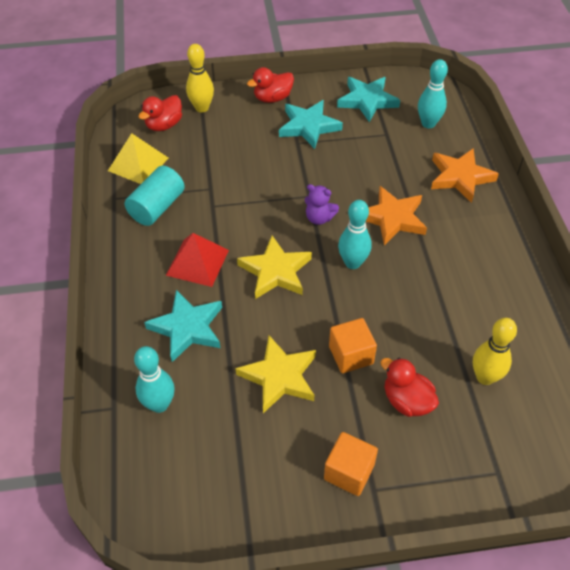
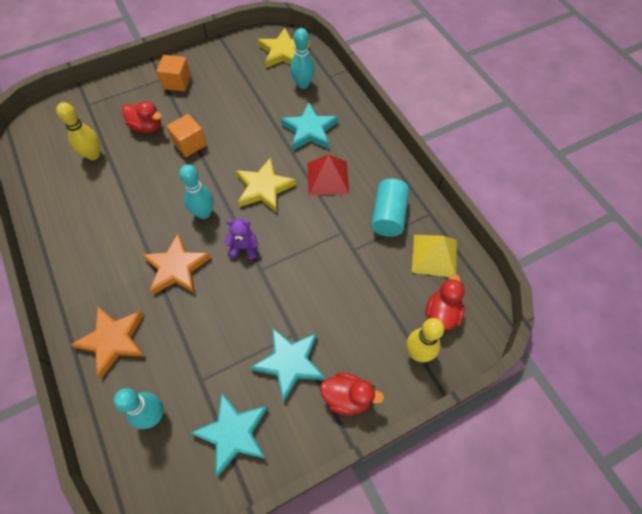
camera: 160 degrees right, 10 degrees up
(272, 98) = (347, 397): red duck -> red duck turned 60 degrees clockwise
(279, 376) = (234, 118): yellow star -> yellow star (283, 52)

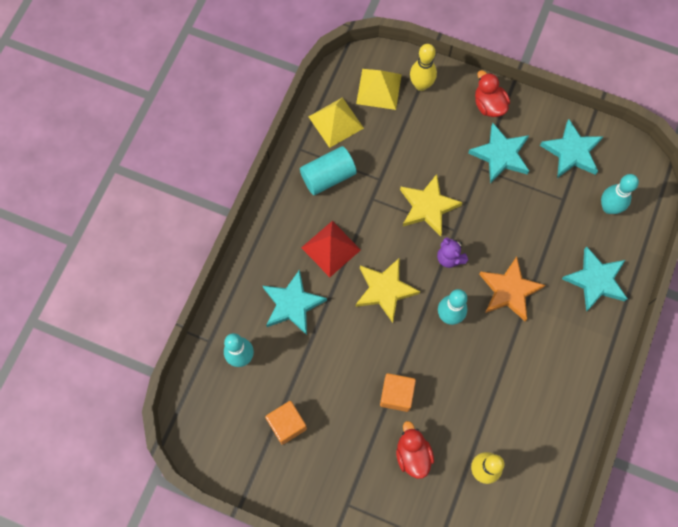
camera: 130 degrees left, 10 degrees up
(113, 340) = (595, 280): orange star -> turquoise star
(177, 82) = (338, 482): orange cube -> orange cube (287, 424)
(283, 52) = (211, 414): yellow star -> yellow star (428, 207)
(442, 313) = (378, 89): red duck -> yellow pyramid

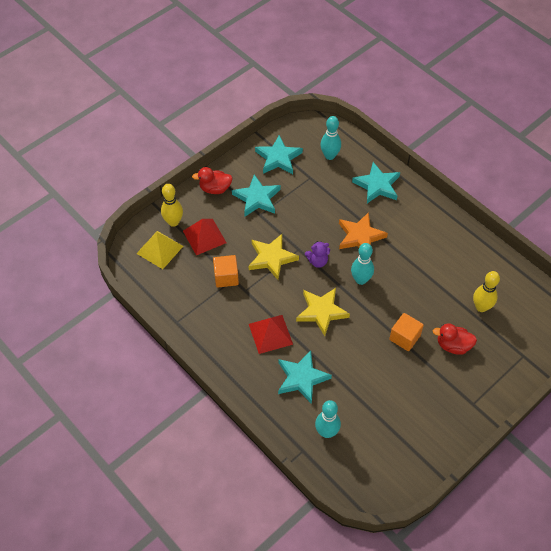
camera: 65 degrees left, 15 degrees down
(287, 424) = (395, 420): orange cube -> orange cube (226, 277)
(328, 176) = (211, 312): turquoise cylinder -> none
(336, 122) = (169, 288): yellow pyramid -> none
(419, 124) = (204, 236): none -> red pyramid

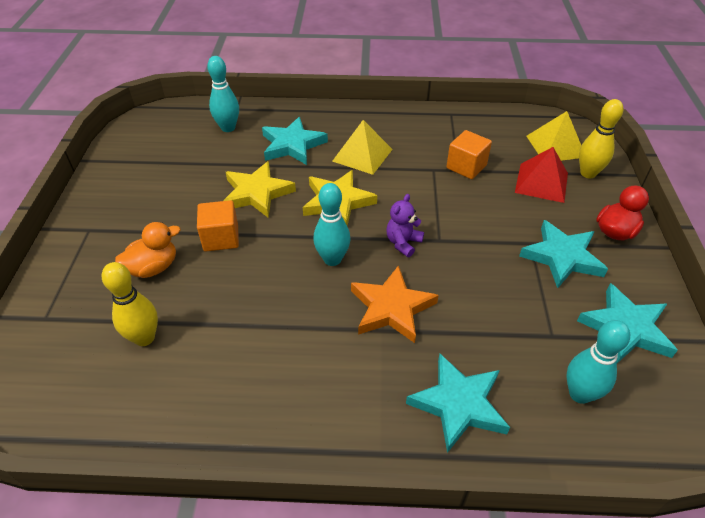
camera: 135 degrees right, 10 degrees down
(270, 334) = (362, 155): red pyramid -> yellow pyramid
(272, 258) = (452, 211): yellow star -> yellow star (257, 193)
(453, 345) = (153, 268): red duck -> orange duck

